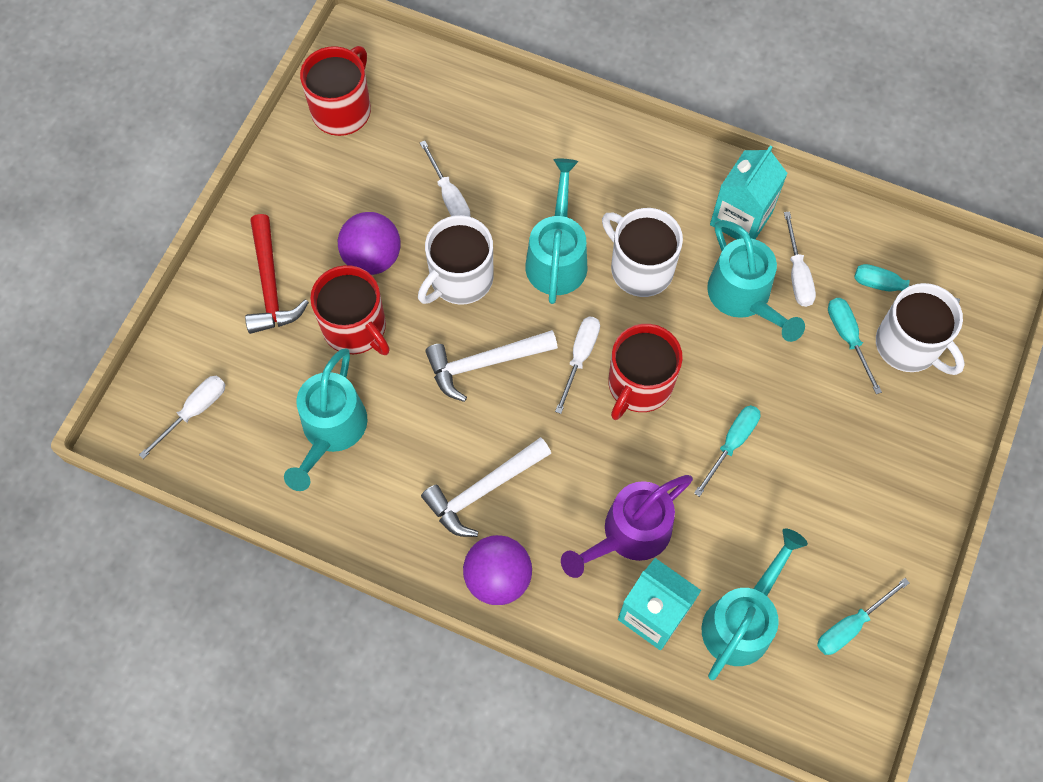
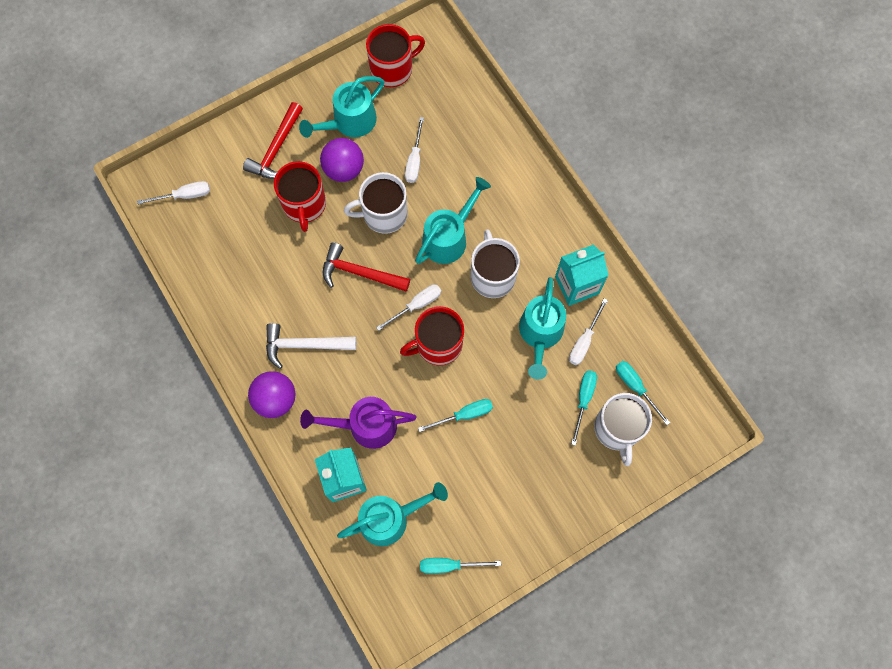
camera: 35 degrees right, 5 degrees up
(331, 432) = (247, 256): turquoise watering can -> turquoise watering can (349, 123)
(484, 363) = (359, 273): white hammer -> red hammer

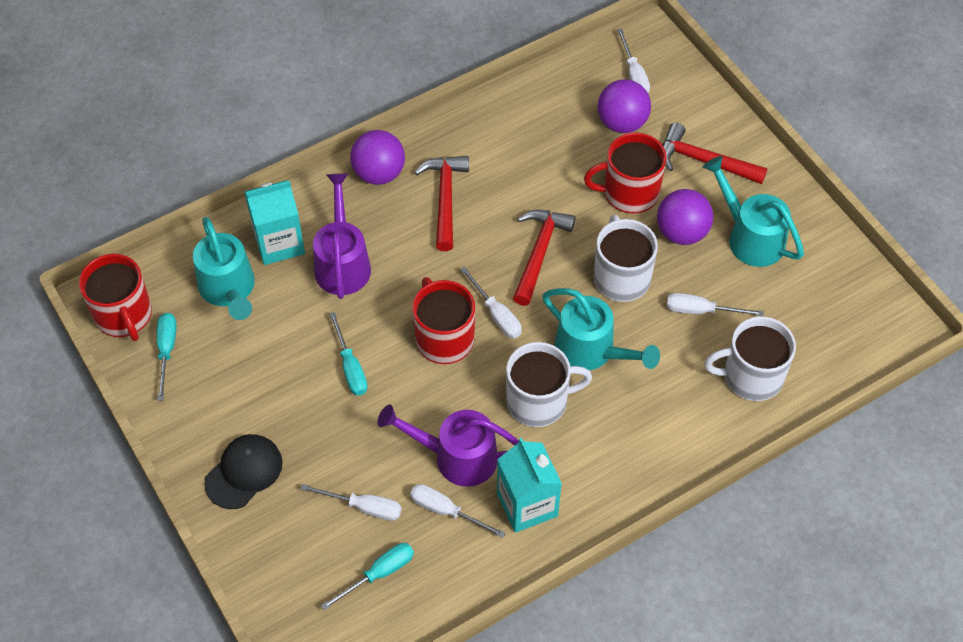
camera: 90 degrees right, 15 degrees down
(234, 207) = (622, 123): none -> purple ball
(304, 345) = (445, 198): white hammer -> red hammer
(392, 69) = (837, 284): red mug -> red mug (124, 315)
(540, 334) = (456, 457): turquoise watering can -> purple watering can
(558, 492) = (244, 472): none -> black cap
(583, 400) = (364, 507): turquoise screwdriver -> white screwdriver
(617, 429) = (321, 548): white mug -> white mug (751, 376)

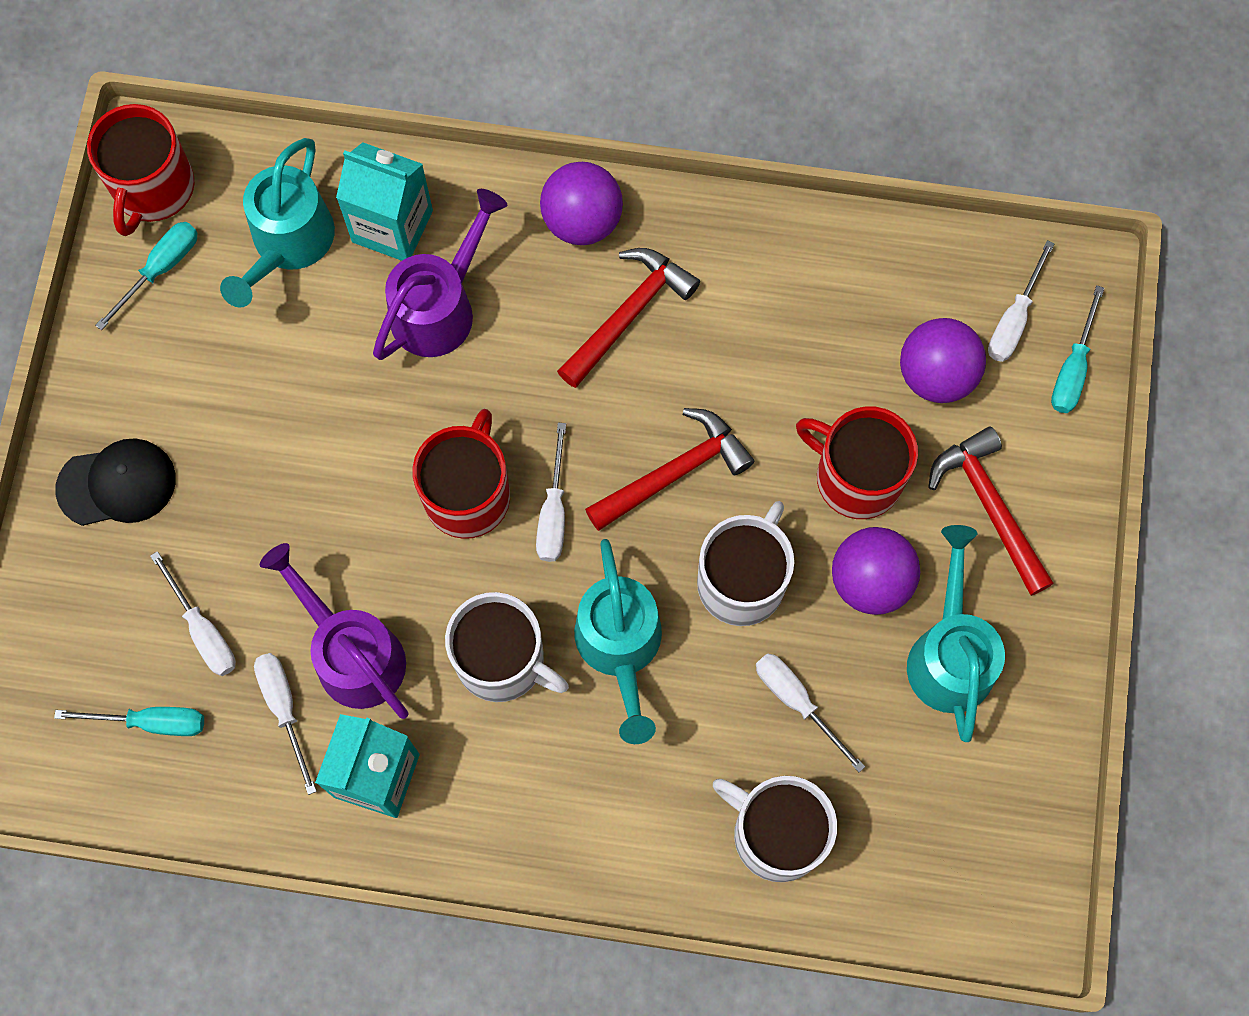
camera: 40 degrees right, 15 degrees up
(350, 367) = (335, 448): turquoise screwdriver -> turquoise screwdriver (1072, 368)

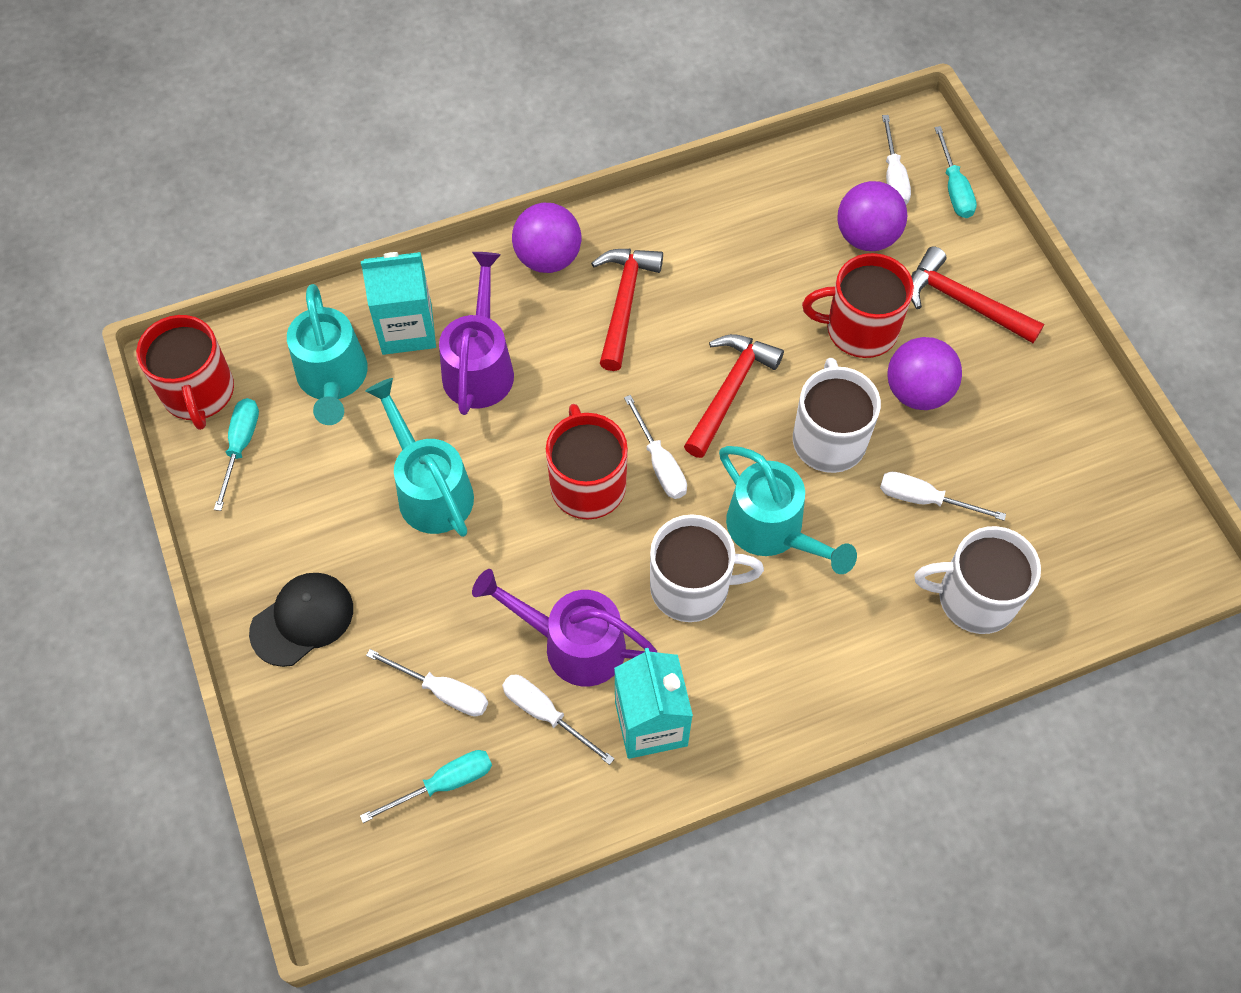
camera: 30 degrees left, 10 degrees down
(949, 653) = (1005, 410): turquoise watering can -> turquoise watering can (429, 488)

